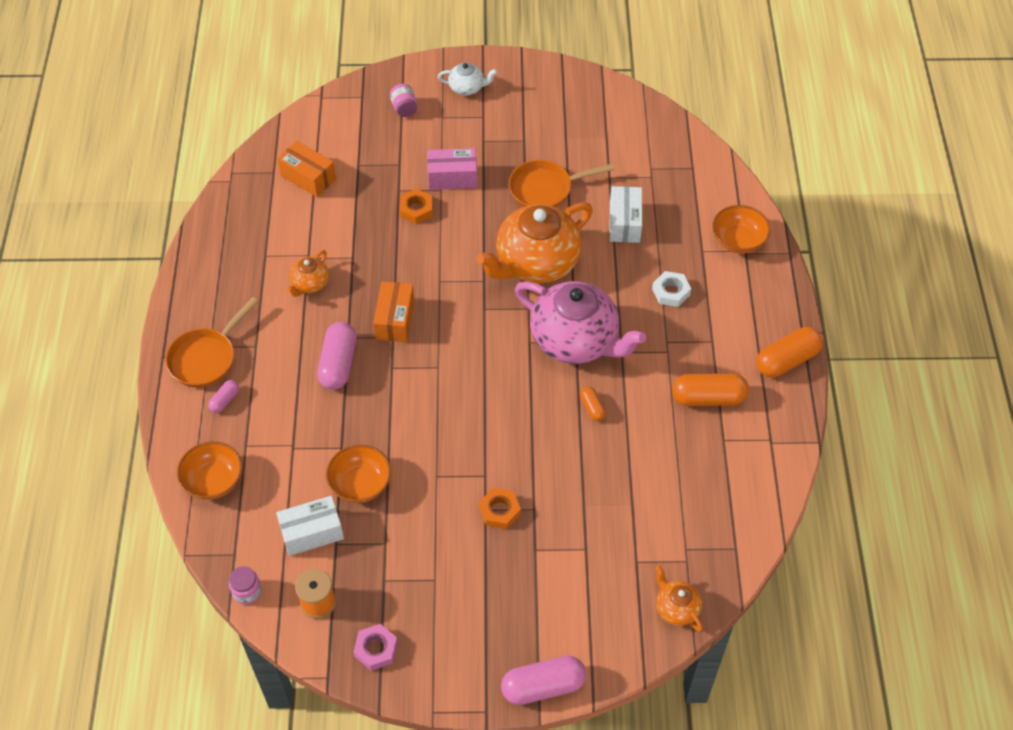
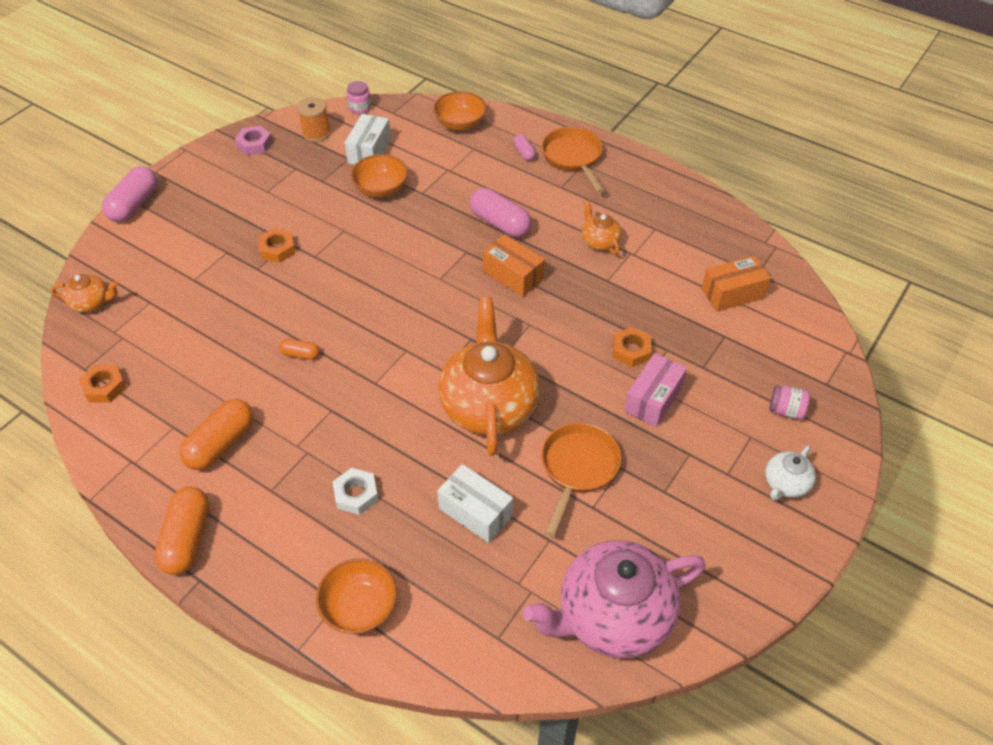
camera: 125 degrees right, 5 degrees down
(575, 340) = (376, 383): pink teapot -> pink teapot (612, 616)
(736, 517) = (104, 387): none -> orange nut

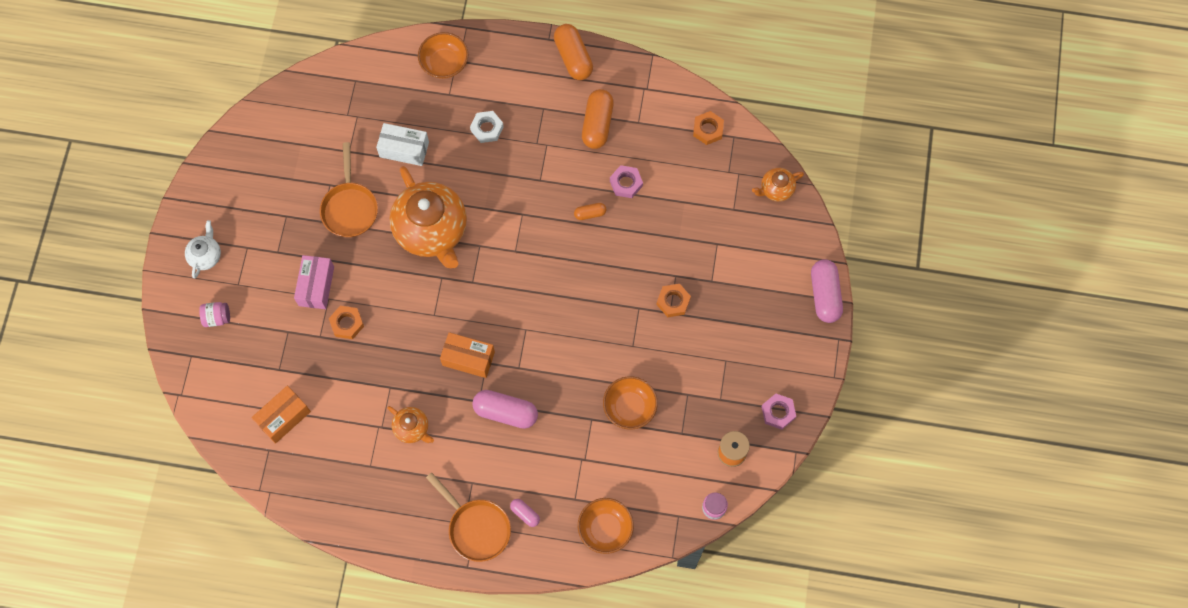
camera: 155 degrees right, 20 degrees up
(239, 368) = (626, 183): none -> pink nut
(369, 151) = (668, 451): white box -> none
(612, 616) = (292, 120): pink teapot -> none

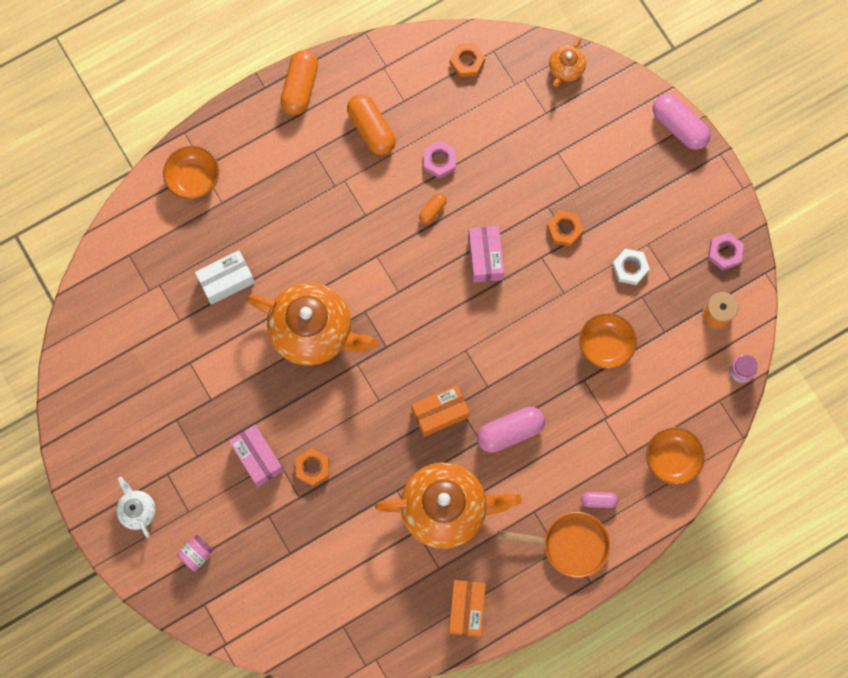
camera: 40 degrees left, 5 degrees up
(283, 417) = (331, 589): orange box -> orange box (466, 609)
(350, 208) = (225, 368): orange pan -> none
(412, 428) = (446, 509): orange teapot -> orange teapot, size x2.18
(487, 128) = (281, 207): white nut -> white nut (630, 268)
(573, 58) = (300, 87): orange capsule -> orange capsule turned 75 degrees clockwise
(598, 276) = (485, 258): none -> pink box

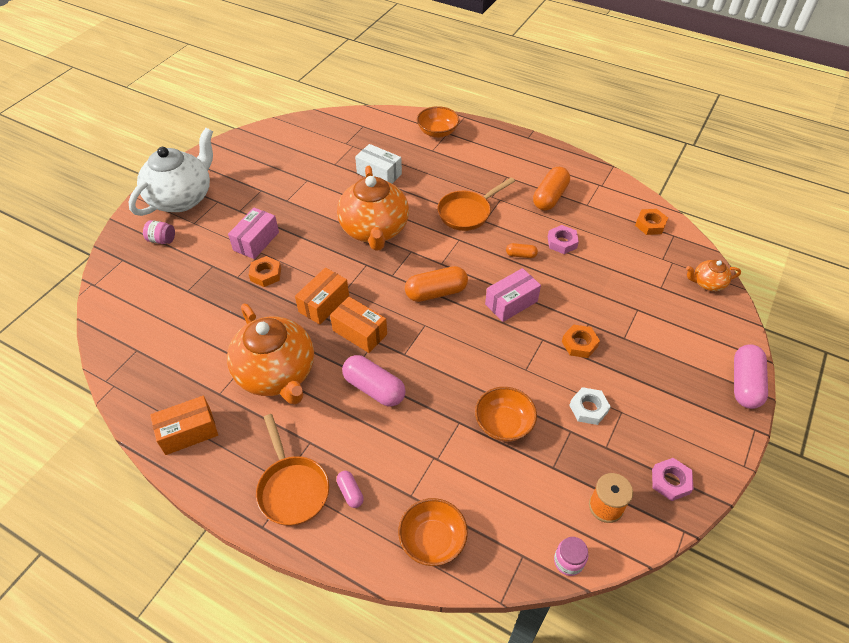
camera: 60 degrees right, 25 degrees down
(137, 510) = (182, 198): white teapot -> white teapot, size x2.18
(300, 87) = (544, 152): orange capsule -> orange capsule (436, 292)
(344, 225) = (467, 213): none -> orange pan
(385, 429) = (324, 303): none -> orange box

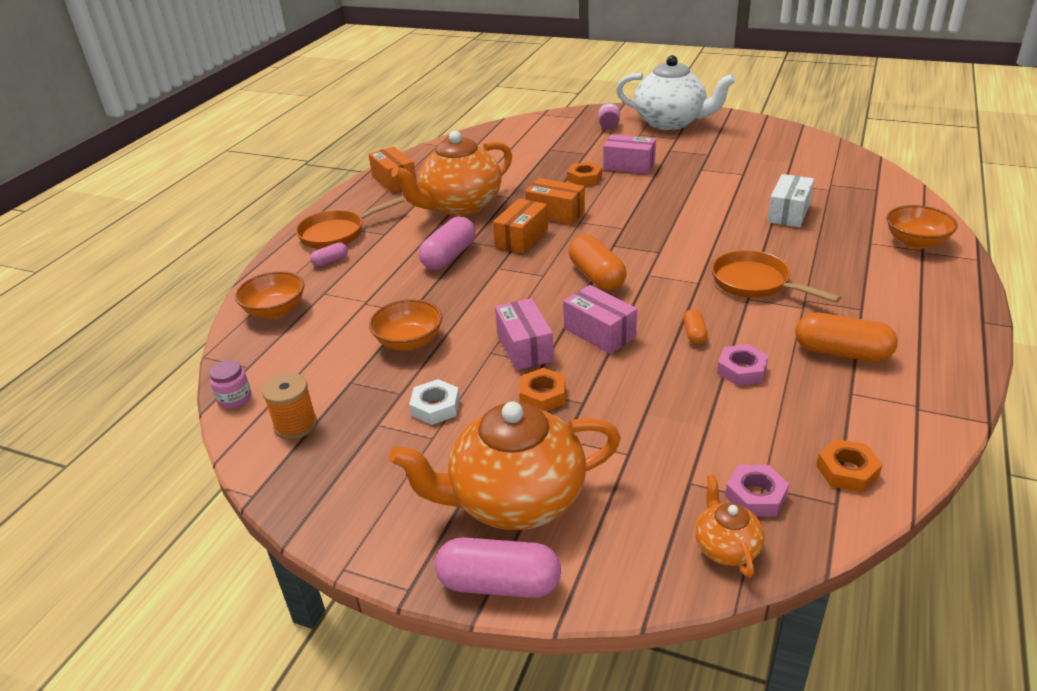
camera: 85 degrees right, 15 degrees down
(374, 230) = (682, 224): orange teapot -> orange teapot (515, 500)
(523, 348) = (525, 347): none -> pink box
(670, 481) = (324, 484): pink nut -> pink nut (755, 496)

